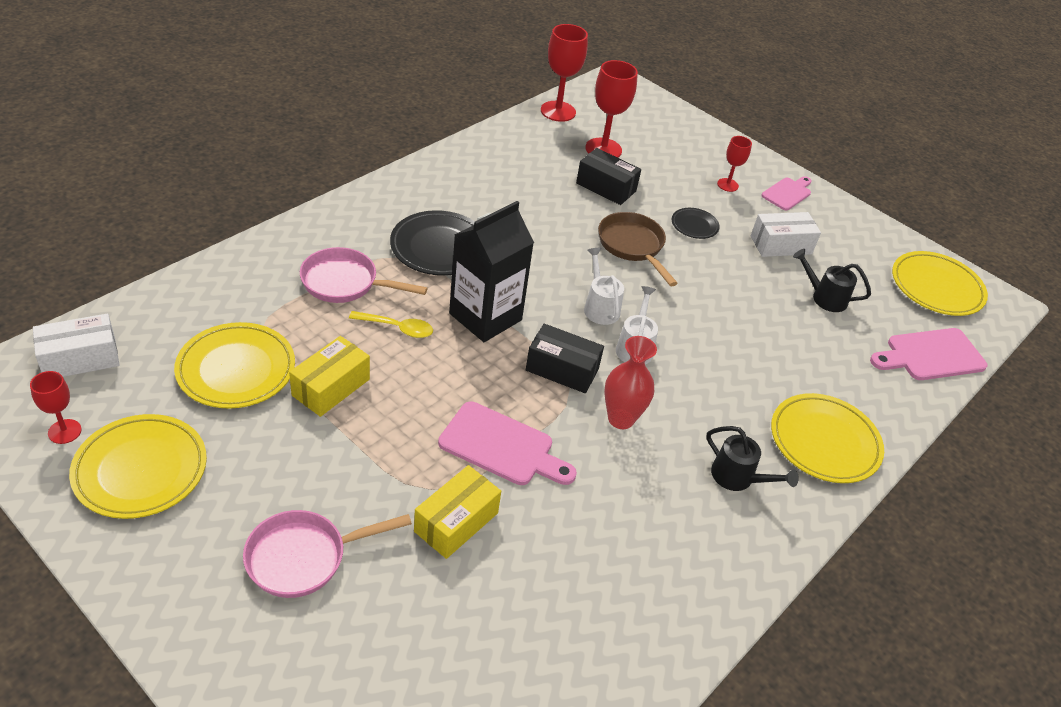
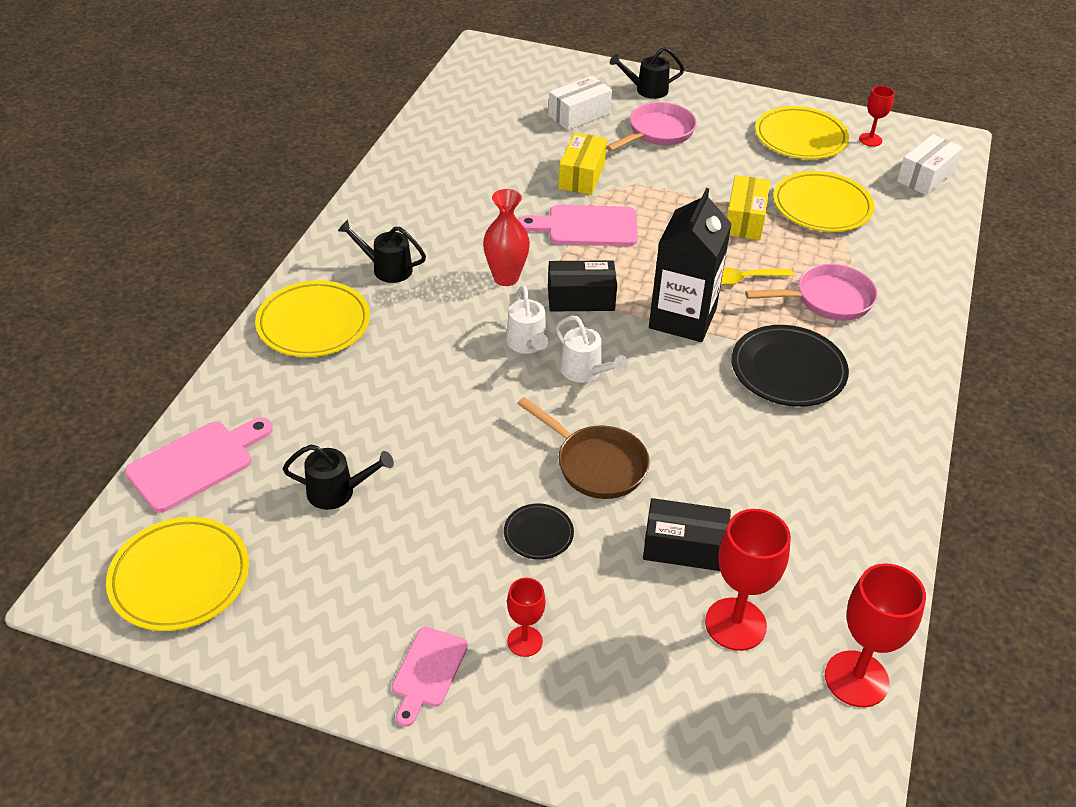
camera: 160 degrees right, 0 degrees up
(240, 656) = (646, 90): none -> black watering can
(781, 245) = (413, 554): white box -> white box (579, 115)

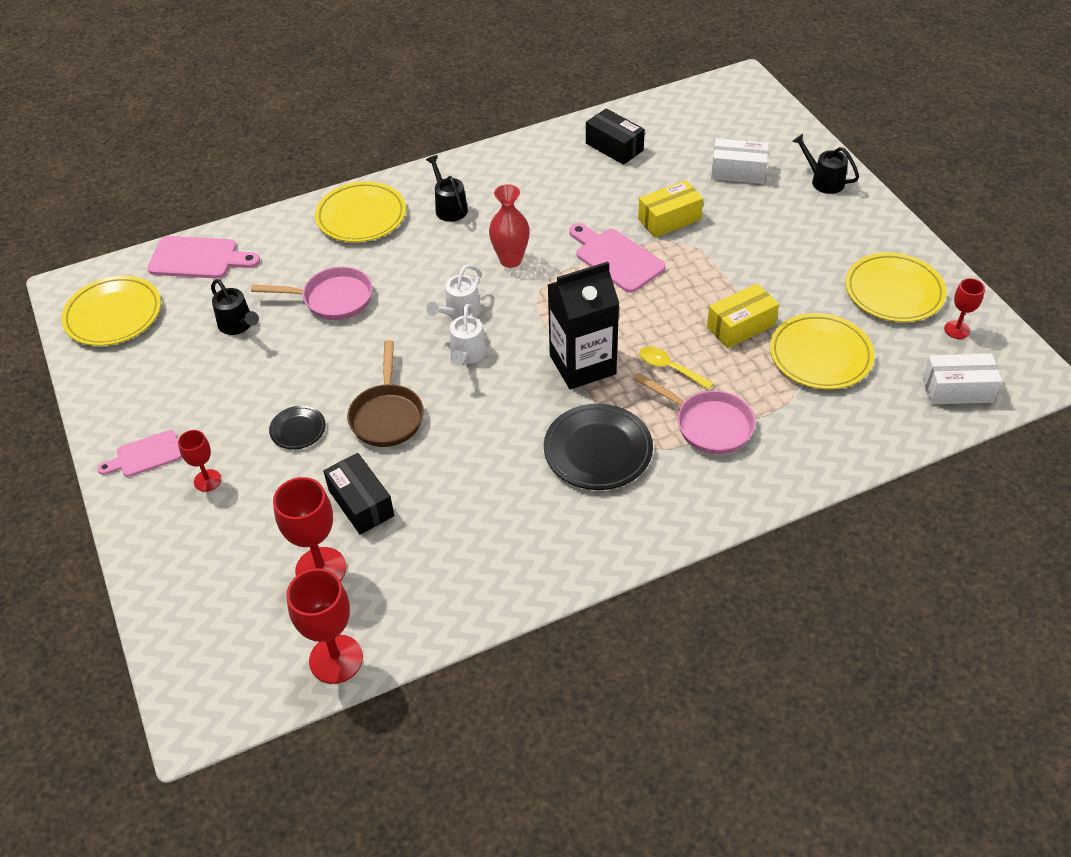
camera: 50 degrees right, 5 degrees up
(581, 298) = (536, 305): black box -> black box (614, 147)
(657, 132) = (778, 219): pink pan -> pink pan (332, 299)

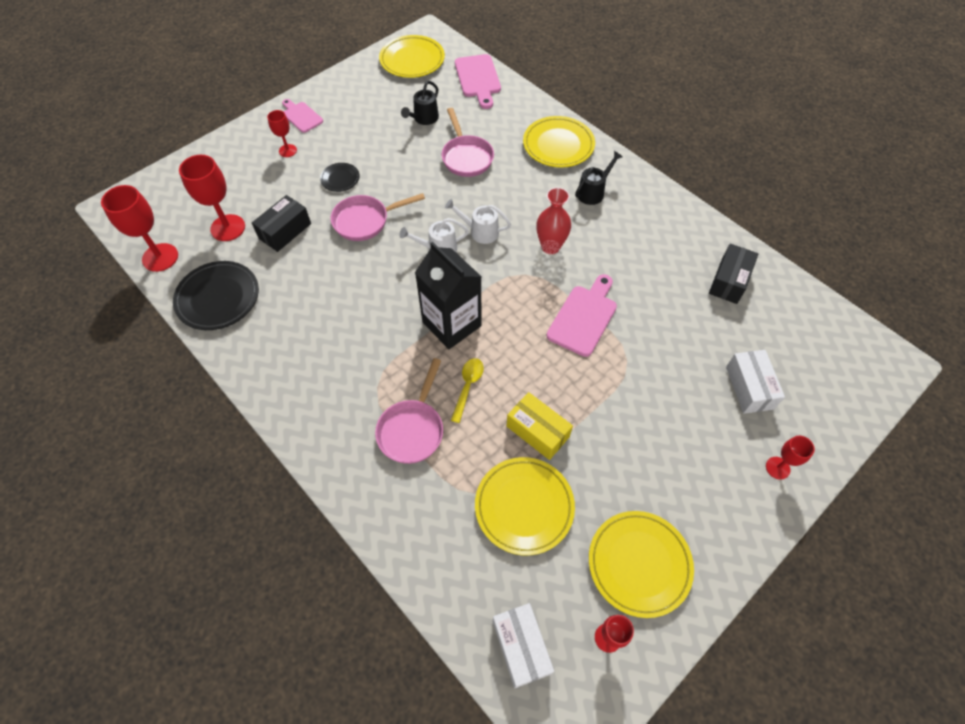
camera: 70 degrees right, 10 degrees up
(387, 415) = (365, 221): brown pan -> pink pan
(598, 450) = (364, 356): black plate -> black plate (218, 298)
(669, 219) = (652, 345): yellow box -> none
(823, 181) = (777, 468): black watering can -> red goblet

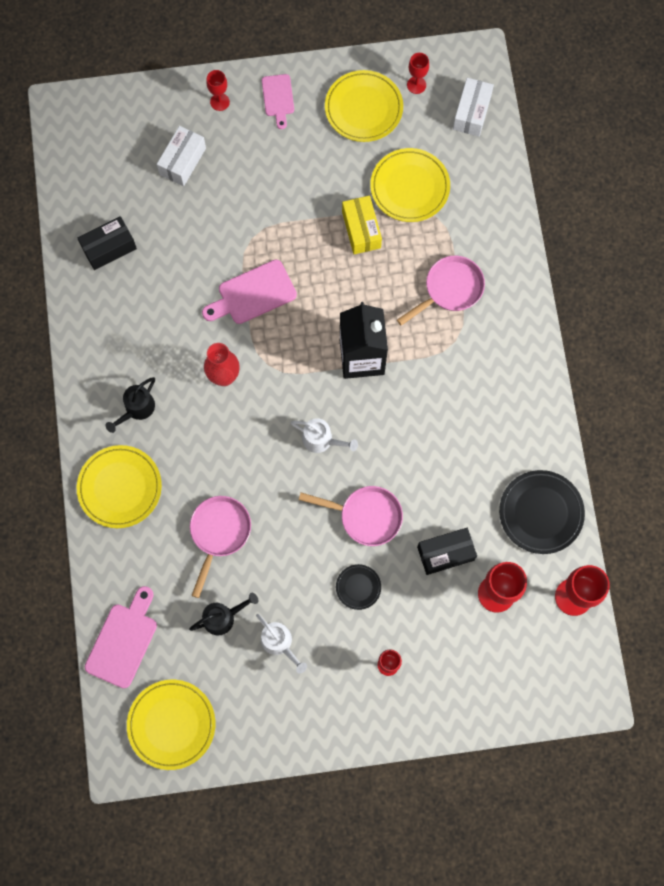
camera: 145 degrees left, 15 degrees up
(301, 116) = (346, 711): pink cutting board -> pink cutting board (278, 98)
(468, 386) = (386, 296): yellow spoon -> none
(479, 231) = (272, 434): white watering can -> white watering can (280, 643)
(593, 192) = (136, 409): black watering can -> black watering can turned 45 degrees counterclockwise

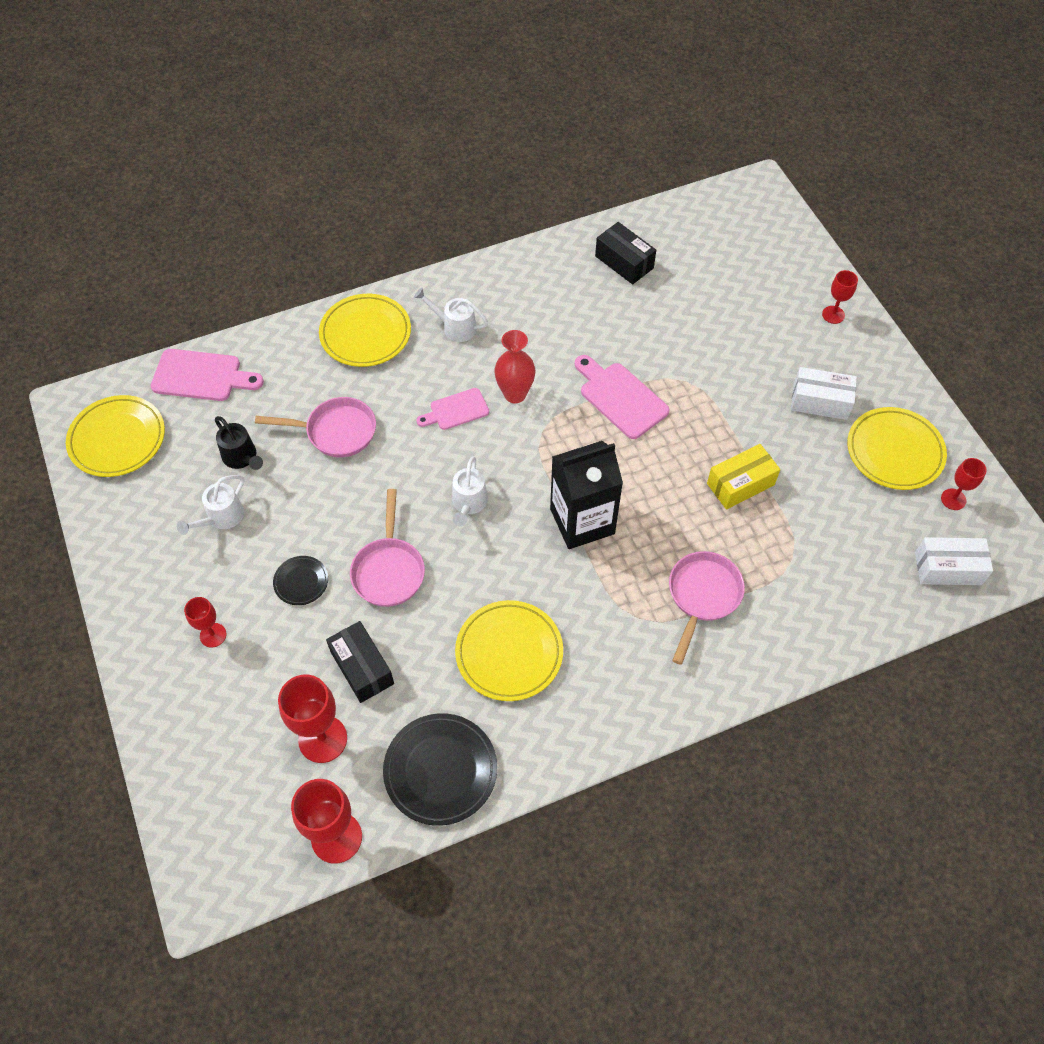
camera: 75 degrees right, 15 degrees down
(136, 409) = (454, 327): black watering can -> white watering can
(182, 161) = (748, 299): white box -> white box (820, 402)
(278, 98) = (865, 366): pink cutting board -> pink cutting board (456, 410)
(409, 187) = (816, 522): yellow plate -> yellow plate (509, 653)
(450, 289) = (702, 596): pink pan -> pink pan turned 105 degrees counterclockwise

